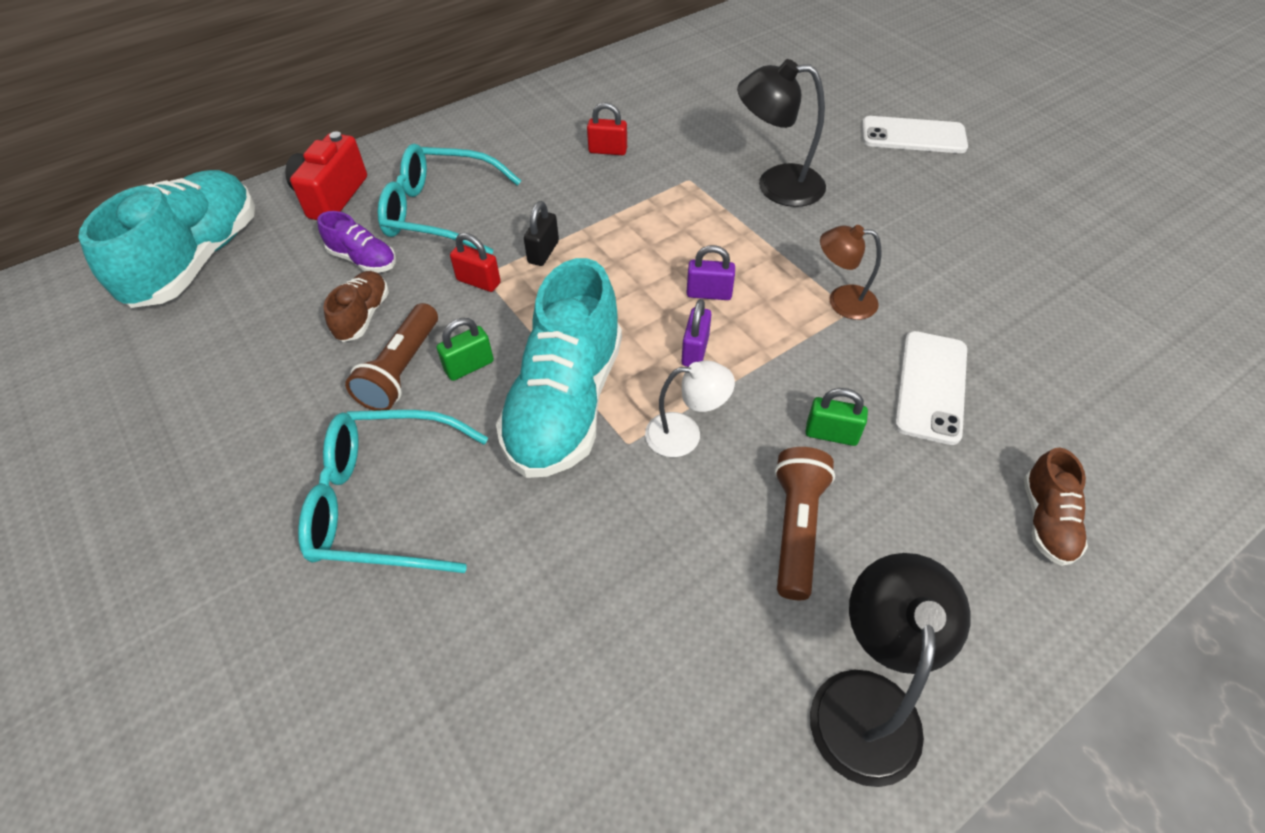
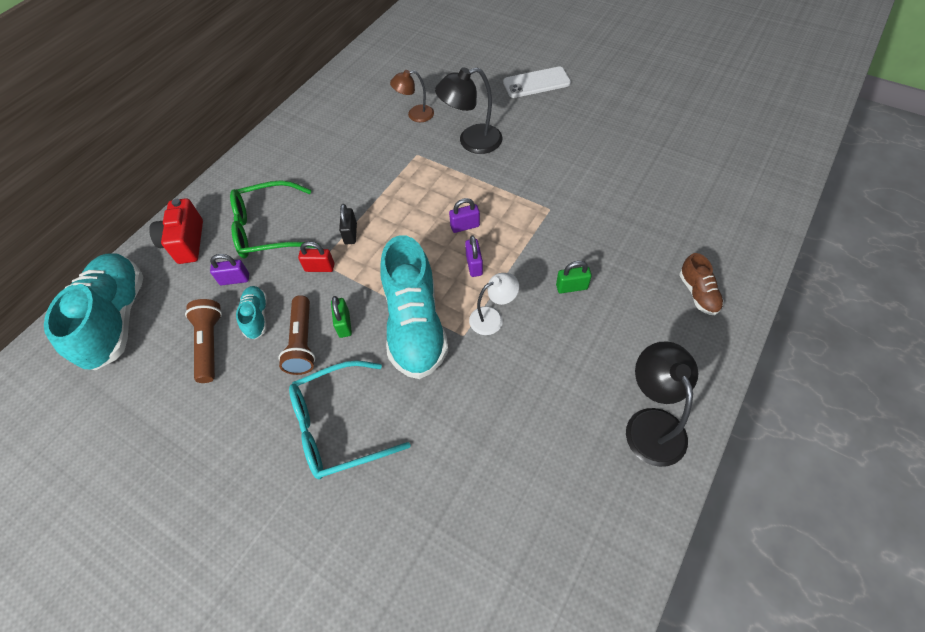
camera: 20 degrees left, 5 degrees up
(363, 260) = (234, 279): purple shoe -> purple padlock
(363, 316) = (257, 317): brown shoe -> turquoise shoe
(440, 212) = (268, 229): turquoise glasses -> green glasses
(469, 366) = (344, 324): green padlock -> green padlock turned 45 degrees counterclockwise
(608, 150) = (355, 150): red padlock -> none
(796, 528) = (577, 348): brown flashlight -> brown flashlight (210, 344)
(842, 301) = (542, 204): brown lamp -> brown lamp (415, 115)
(931, 386) = (611, 239): white phone -> none

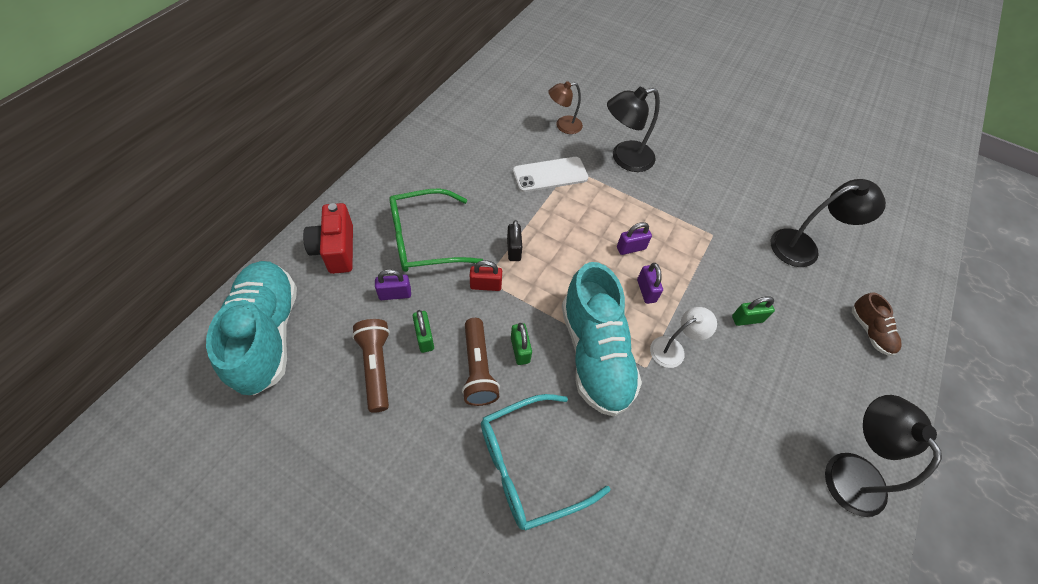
camera: 10 degrees left, 0 degrees up
(257, 317) = (424, 338): turquoise shoe -> green padlock
(536, 83) = (679, 102): white phone -> white phone (550, 175)
(642, 215) = (803, 247): none -> black lamp

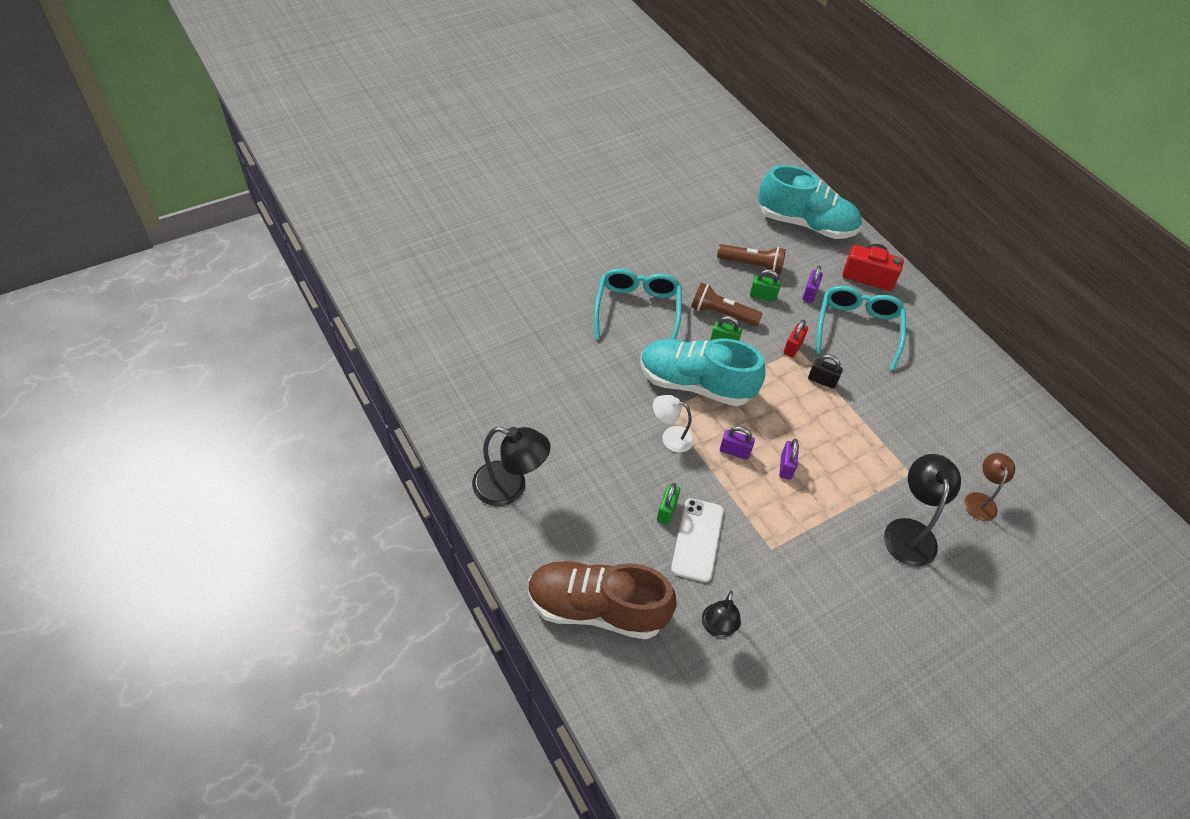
camera: 120 degrees right, 5 degrees down
(424, 239) = (857, 329): green glasses -> turquoise glasses
(550, 175) = (906, 451): white phone -> white phone (697, 539)
(673, 349) = (671, 437): white lamp -> white lamp turned 105 degrees clockwise
(803, 247) = (717, 628): black lamp -> black lamp, size x0.63
(869, 331) = (596, 608): brown shoe -> brown shoe, size x2.15

